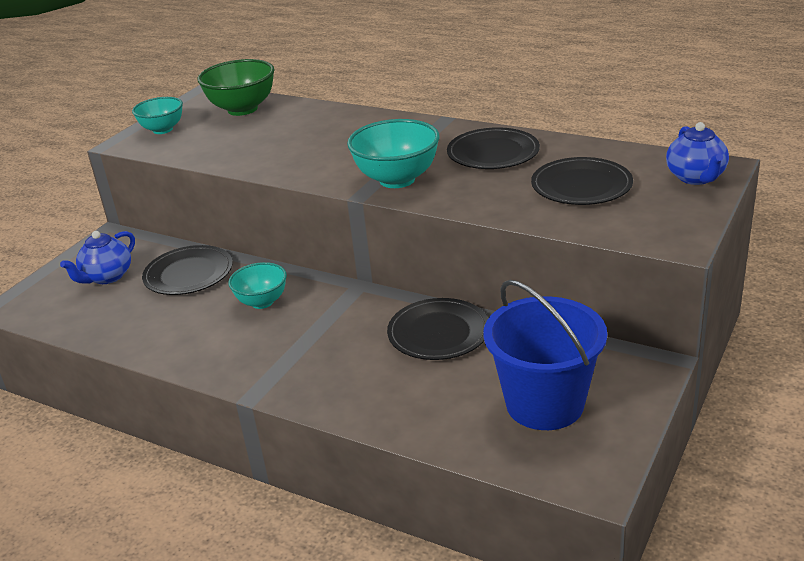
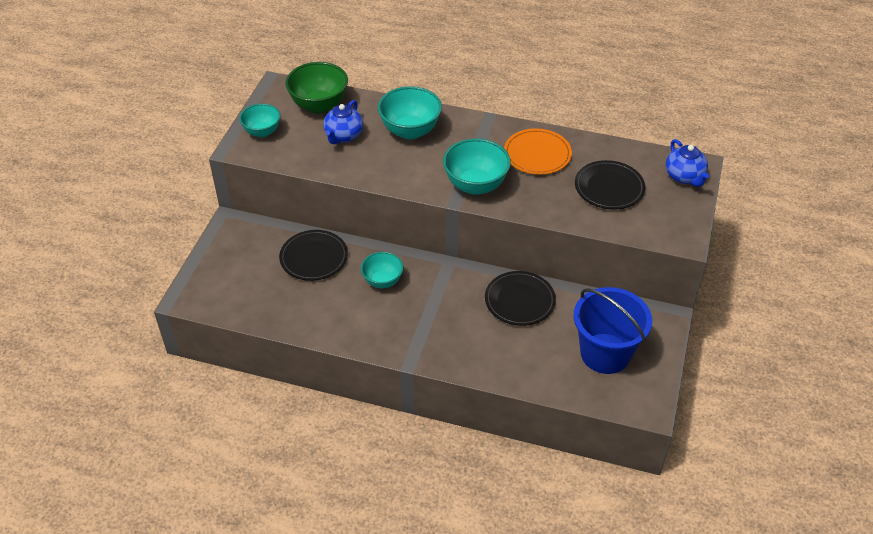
camera: 15 degrees left, 15 degrees up
(107, 277) = (249, 264): blue teapot -> blue teapot (344, 136)
(338, 131) = (410, 131): none -> turquoise bowl
(493, 153) = (537, 154): black plate -> orange plate

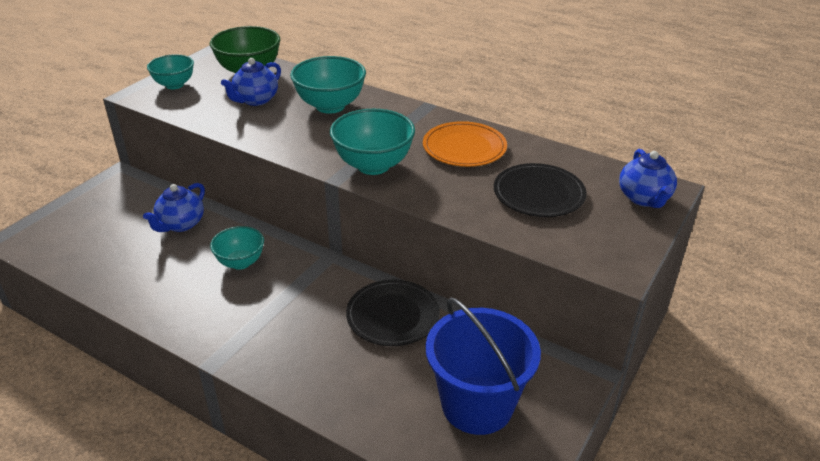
camera: 15 degrees right, 10 degrees down
(314, 257) = (181, 224): black plate -> blue teapot

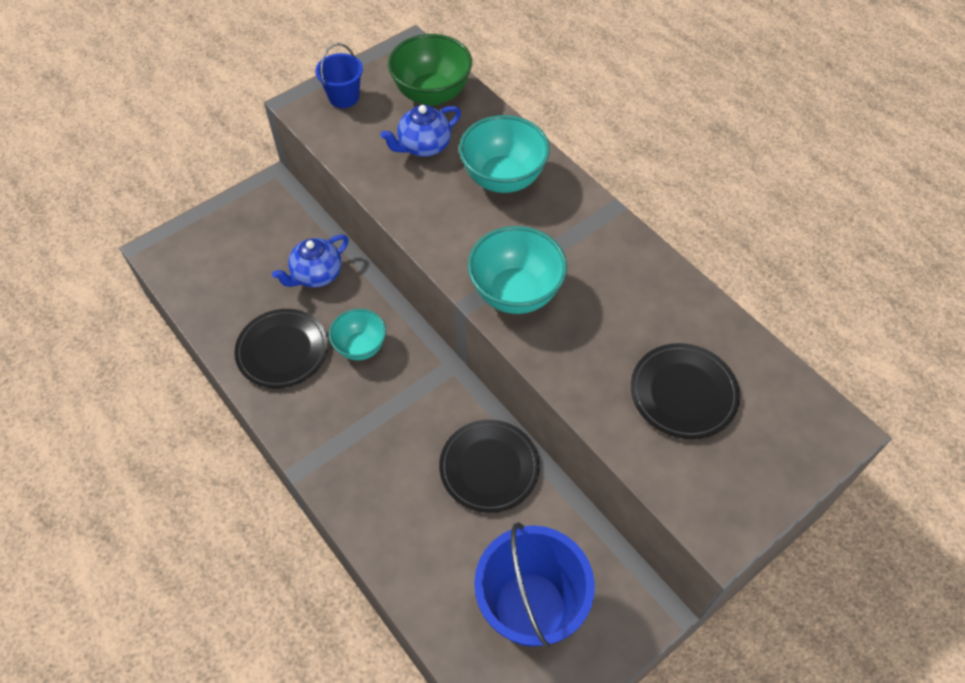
camera: 20 degrees right, 20 degrees up
(166, 281) = (282, 350): none -> black plate
(174, 85) = (344, 97): turquoise bowl -> blue bucket
(464, 147) = (630, 292): orange plate -> none
(644, 198) = (804, 437): blue teapot -> none

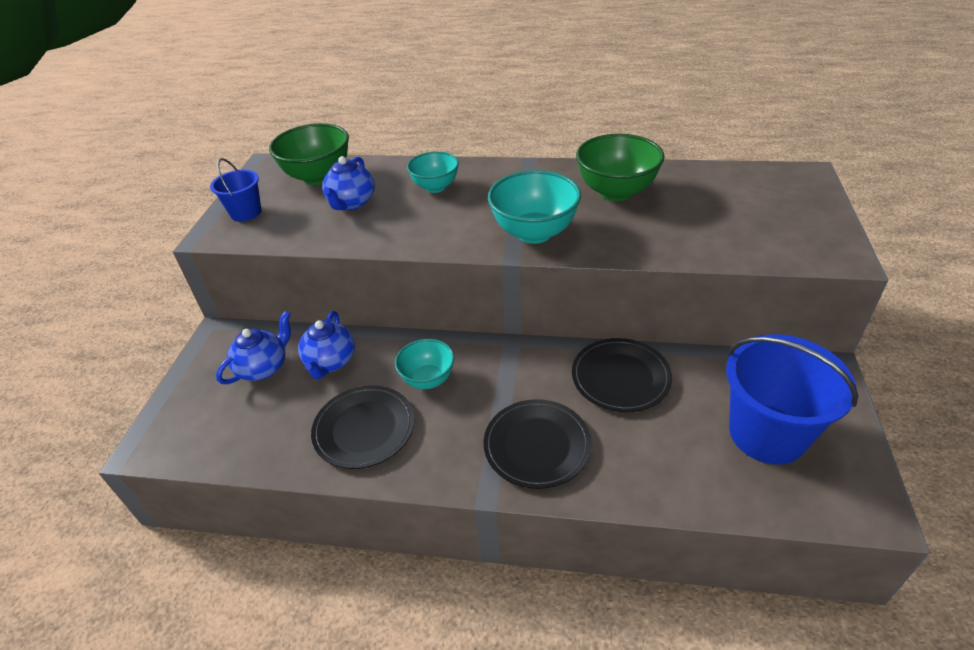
camera: 40 degrees left, 15 degrees down
(273, 242) = (264, 368): none -> blue teapot
(503, 178) = (435, 187): turquoise bowl -> turquoise bowl, size x0.64
(637, 305) = (616, 192): none -> green bowl
(683, 393) = (709, 211): black plate -> black plate (537, 445)

